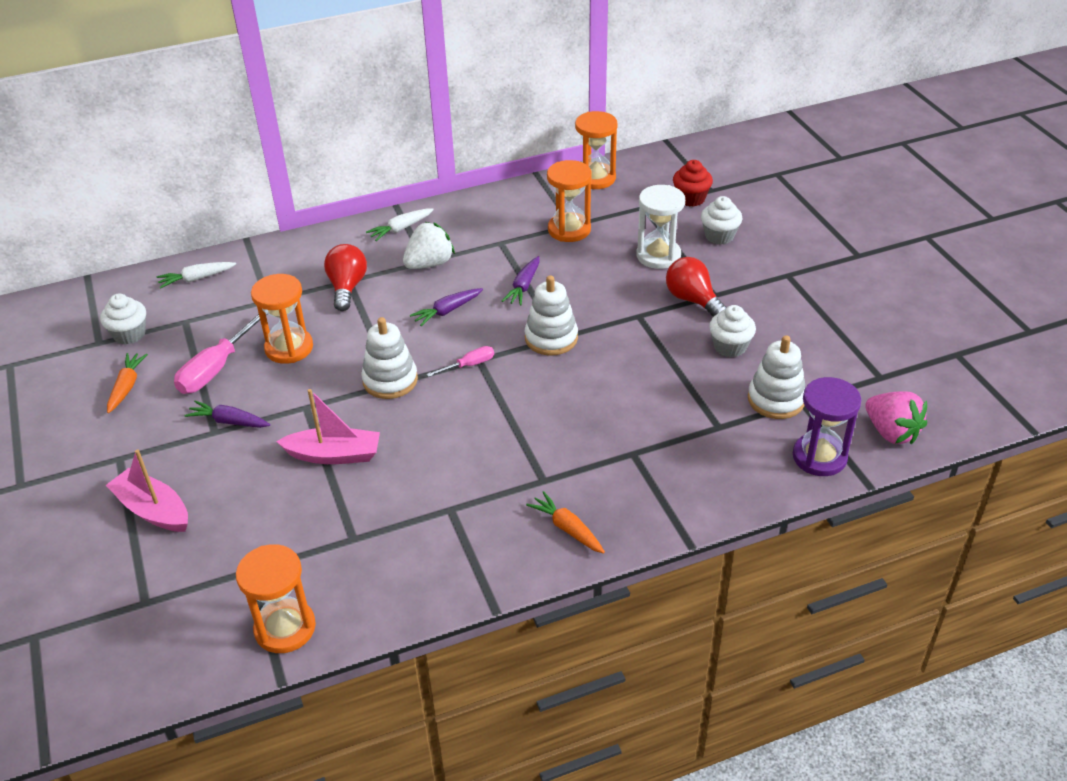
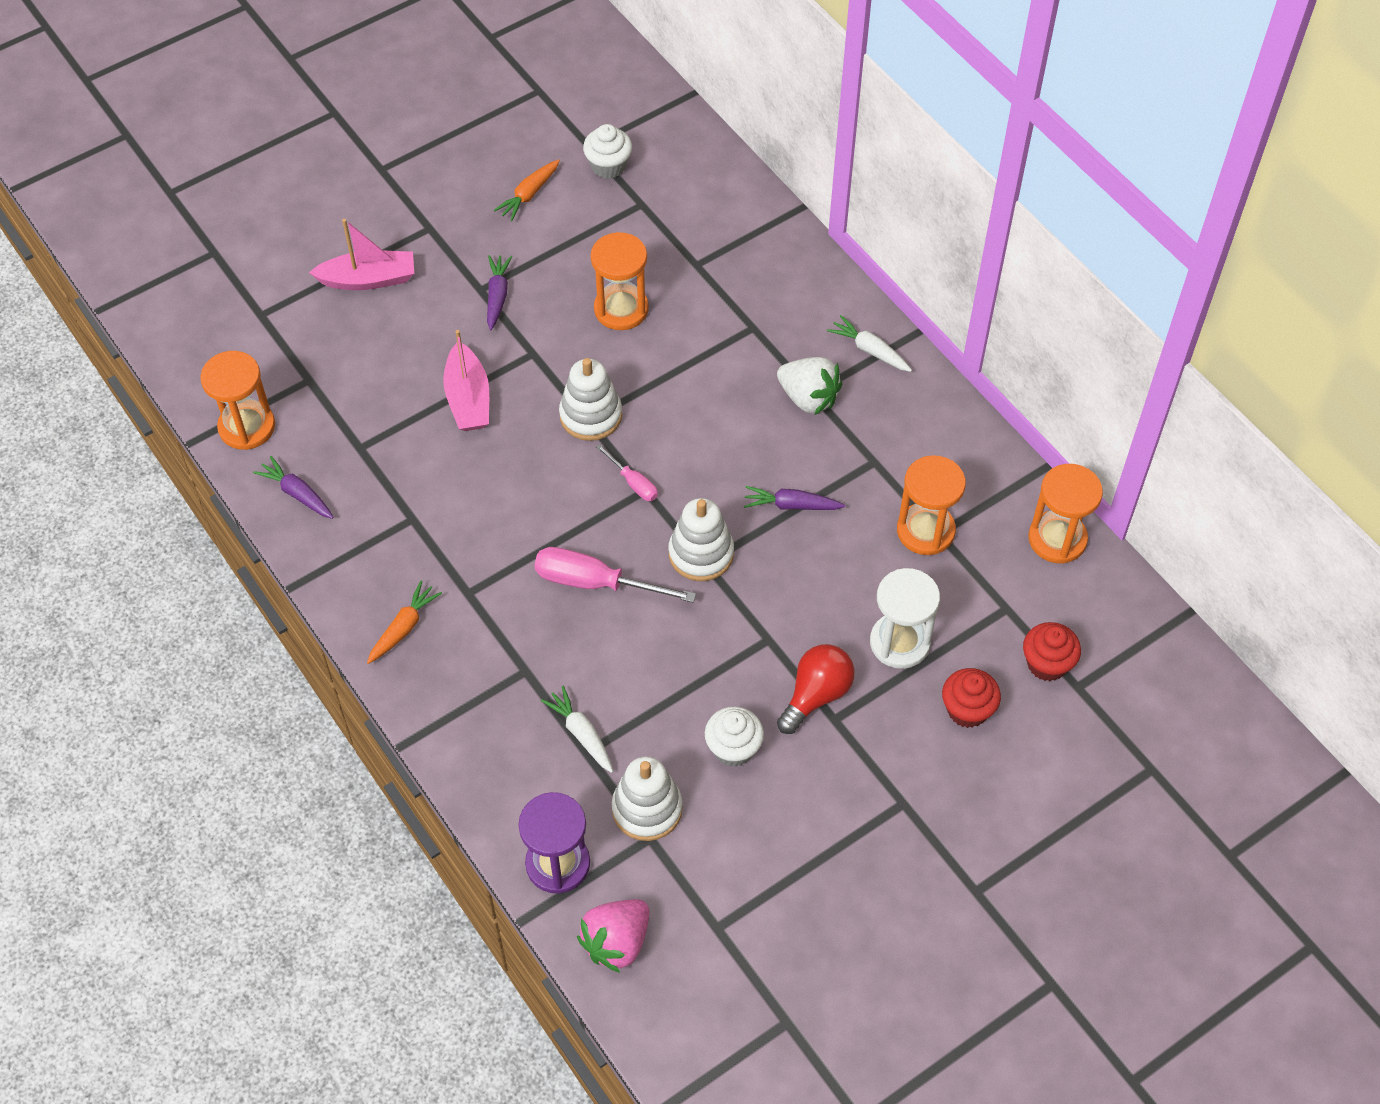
camera: 75 degrees right, 15 degrees up
(127, 387) = (529, 195): orange carrot -> orange carrot turned 135 degrees clockwise
(153, 510) = (368, 279): pink boat -> pink boat turned 60 degrees clockwise
(196, 279) = (716, 188): white carrot -> white carrot (581, 733)
(217, 368) = (574, 258): pink screwdriver -> pink screwdriver (595, 583)
(347, 287) = (740, 330): red light bulb -> none
(447, 311) = (723, 438): purple carrot -> purple carrot (297, 494)
(719, 236) = (967, 710): white cupcake -> red cupcake

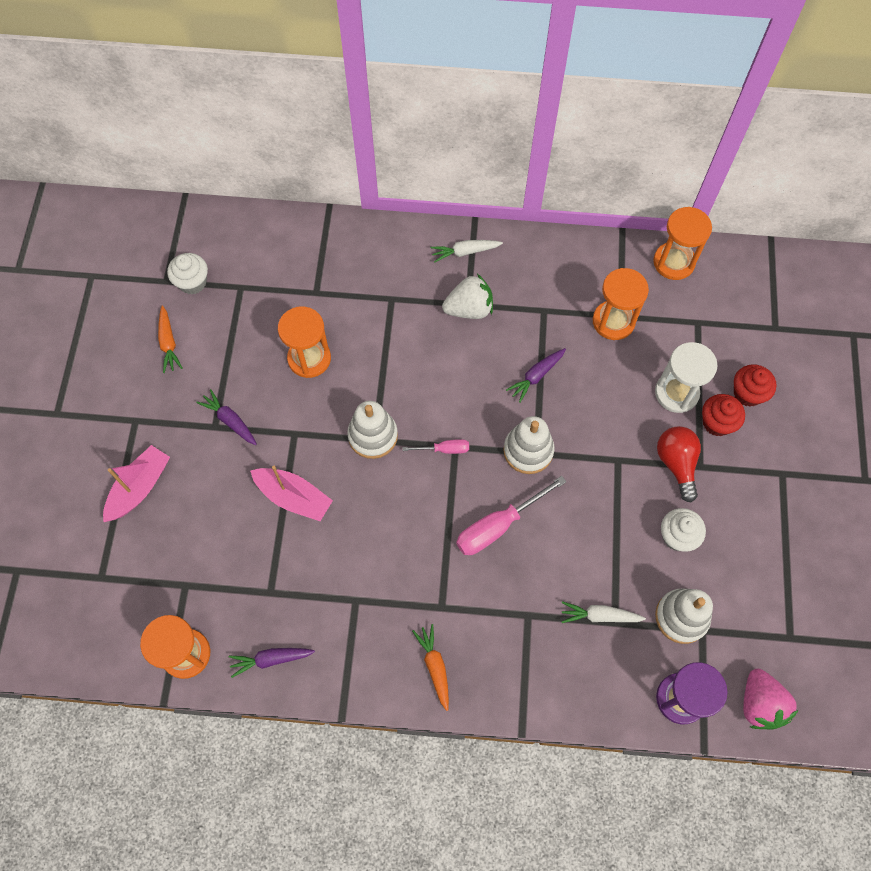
camera: 50 degrees left, 10 degrees up
(1047, 664) = (749, 331): red cupcake -> red cupcake (717, 423)

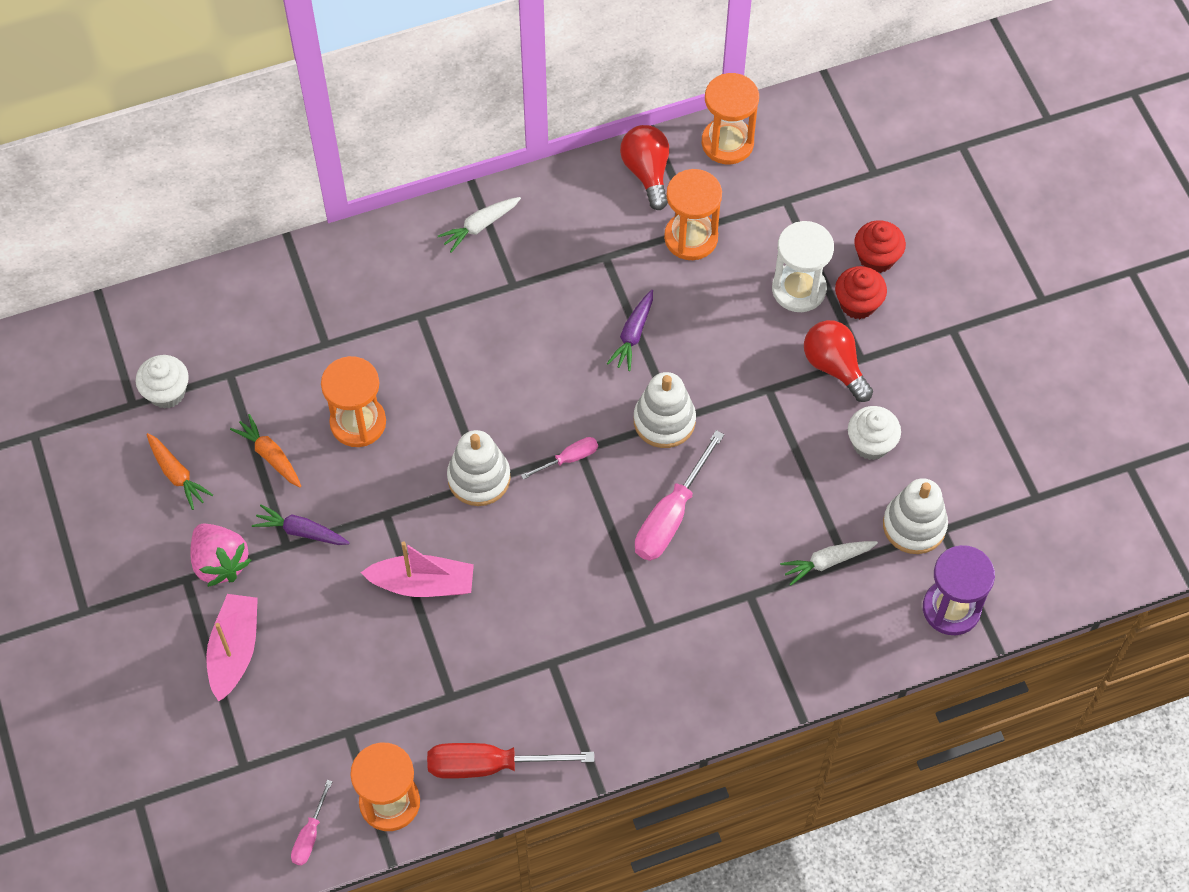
camera: 25 degrees left, 5 degrees down
(118, 652) = (310, 835): none -> pink screwdriver
(271, 659) = (489, 765): purple carrot -> red screwdriver
(434, 666) = (675, 692): orange carrot -> orange carrot (270, 455)
(469, 309) = (518, 290): white strawberry -> none
(604, 261) = (647, 172): none -> red light bulb
(759, 704) = (1034, 578): pink strawberry -> pink strawberry (220, 562)

